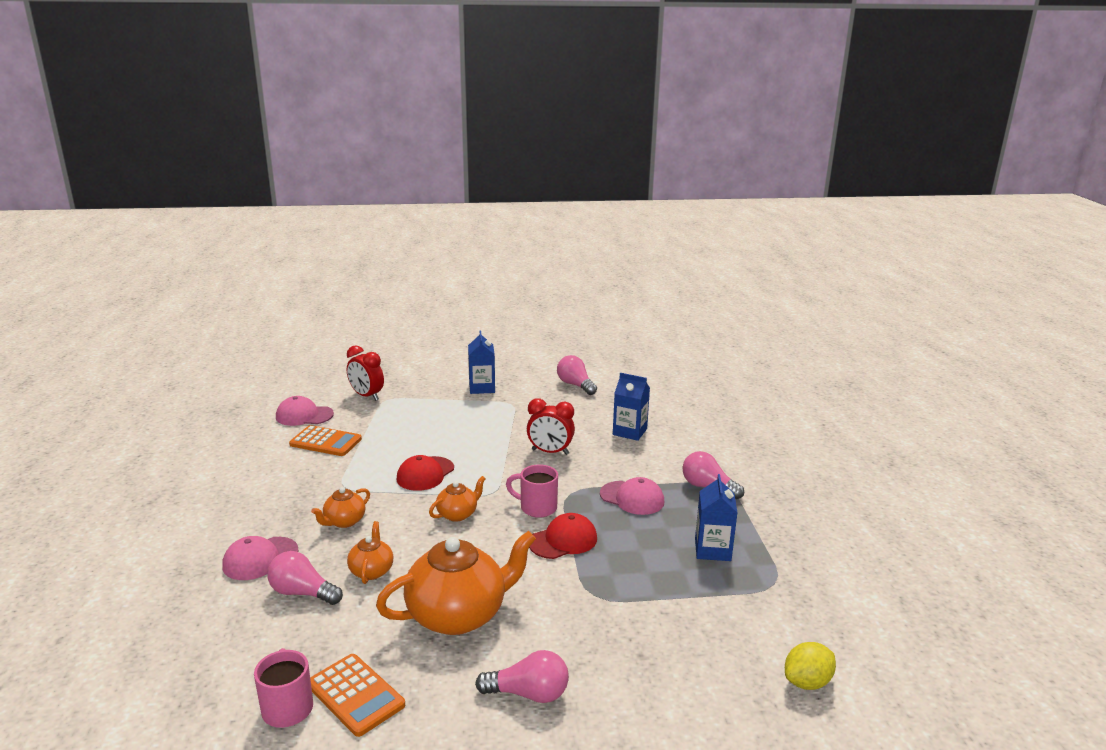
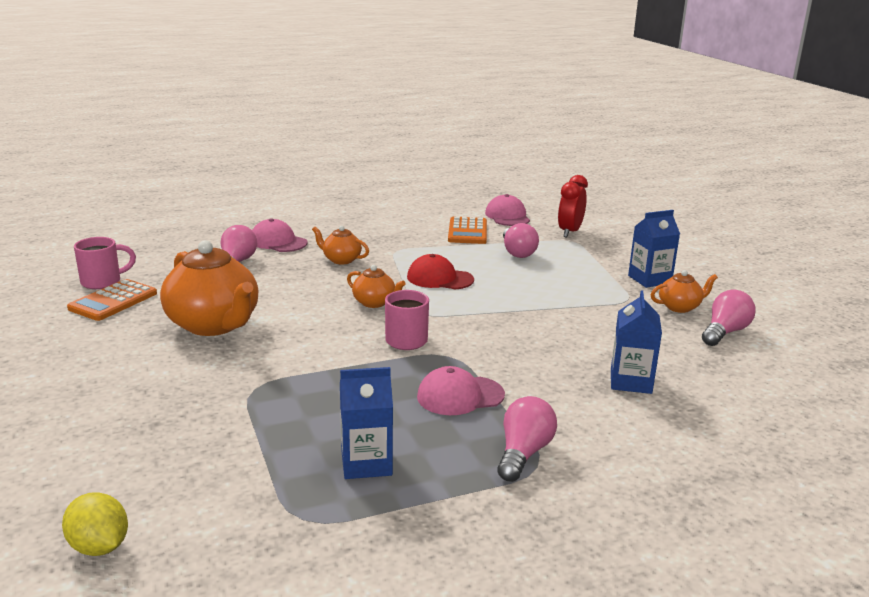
camera: 75 degrees right, 0 degrees up
(371, 571) = (271, 281): orange teapot -> orange teapot (680, 307)
(528, 694) = (104, 369): pink light bulb -> pink light bulb (517, 252)
(550, 452) = (532, 334): red clock -> none
(563, 540) = (349, 361): red cap -> none
(632, 498) = (460, 396): pink cap -> pink cap turned 60 degrees clockwise

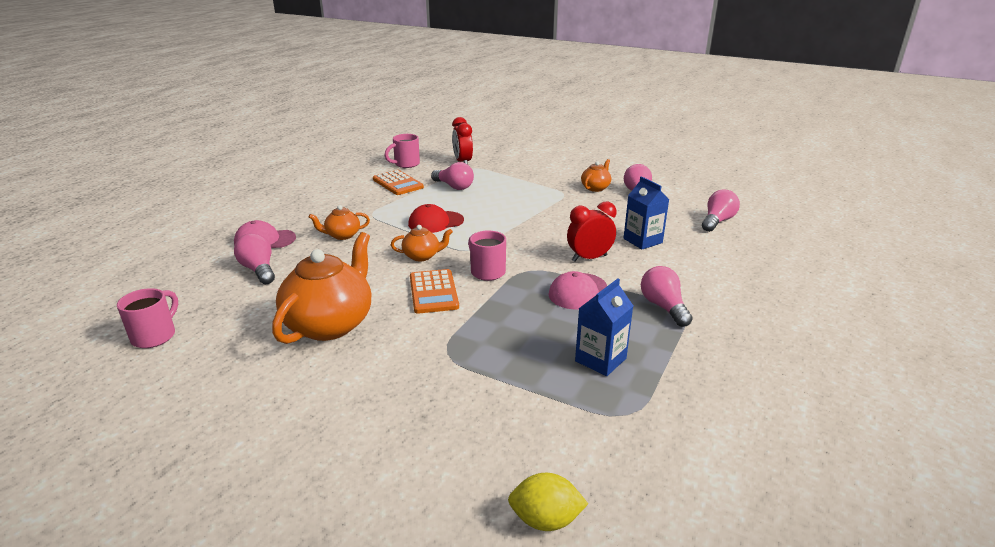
camera: 40 degrees left, 5 degrees up
(113, 301) = (199, 347): orange calculator -> orange calculator (433, 292)
(214, 325) = (330, 324): orange teapot -> orange teapot turned 75 degrees counterclockwise
(507, 216) = (406, 164): pink cap -> pink mug
(532, 372) = (589, 258): none -> red clock
(649, 279) = (555, 177): blue carton -> none
(780, 402) = (717, 221): none -> pink light bulb

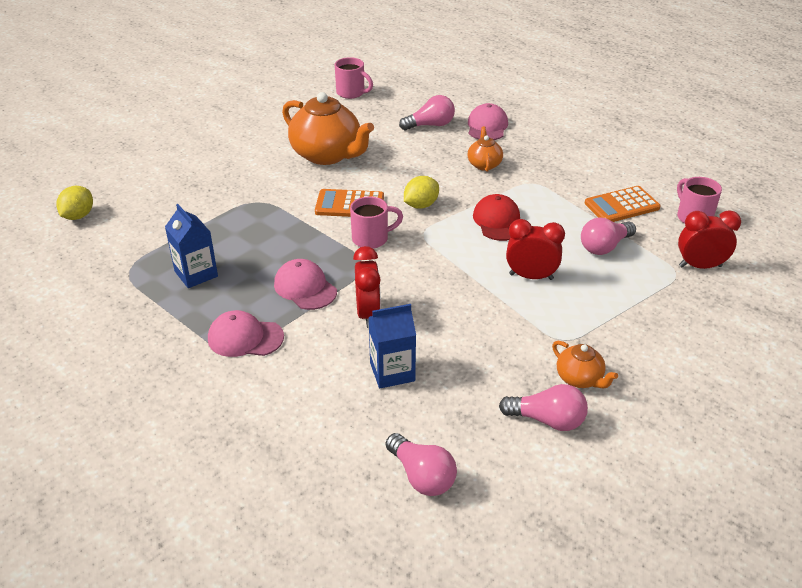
camera: 105 degrees right, 10 degrees up
(422, 256) = (421, 205): orange teapot -> yellow lemon
(503, 206) = (531, 276): none -> red clock
(663, 307) = (245, 338): pink light bulb -> pink cap

